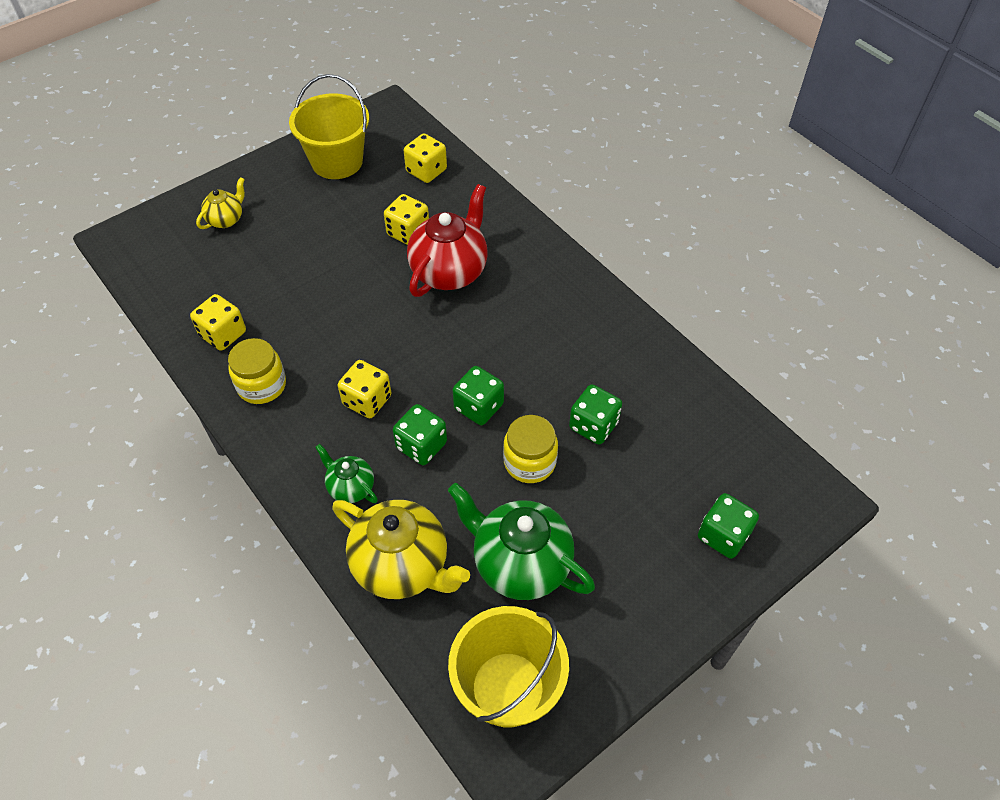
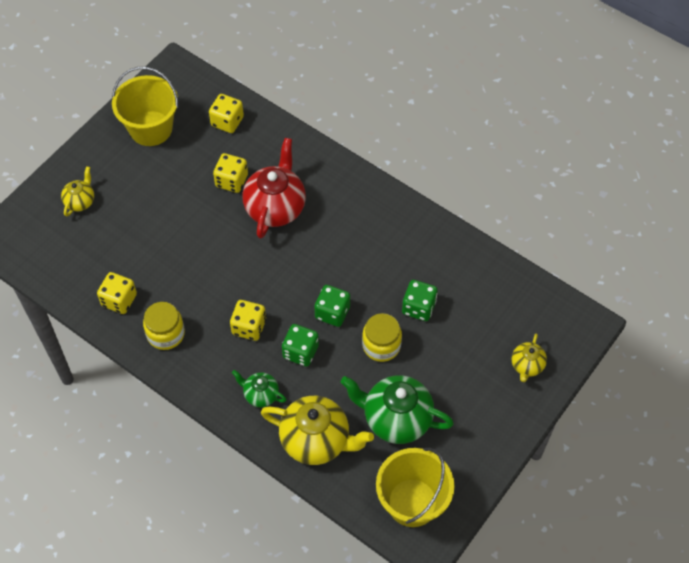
camera: 15 degrees left, 5 degrees up
(723, 535) = (527, 366): green dice -> yellow teapot

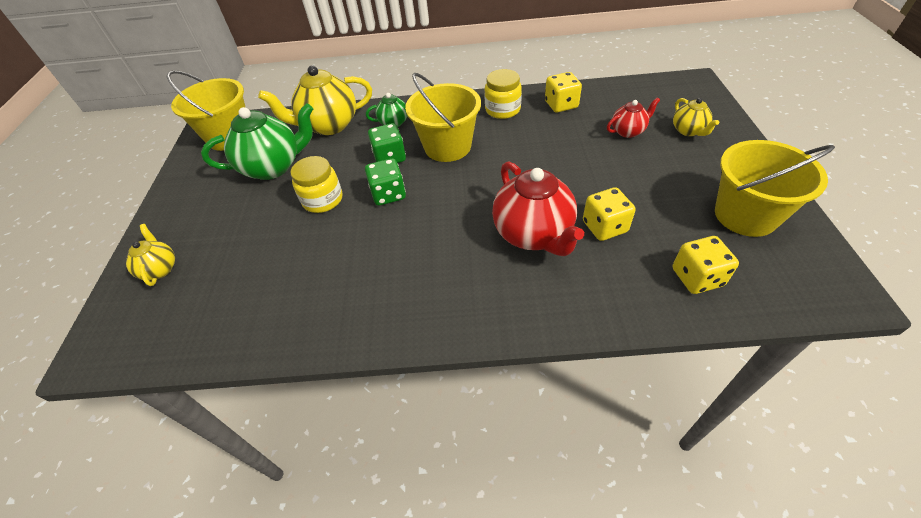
camera: 145 degrees right, 10 degrees down
(115, 234) = (628, 131): none -> red teapot
(249, 327) = (447, 146): yellow dice -> yellow bucket
(418, 307) = (307, 247): green dice -> none

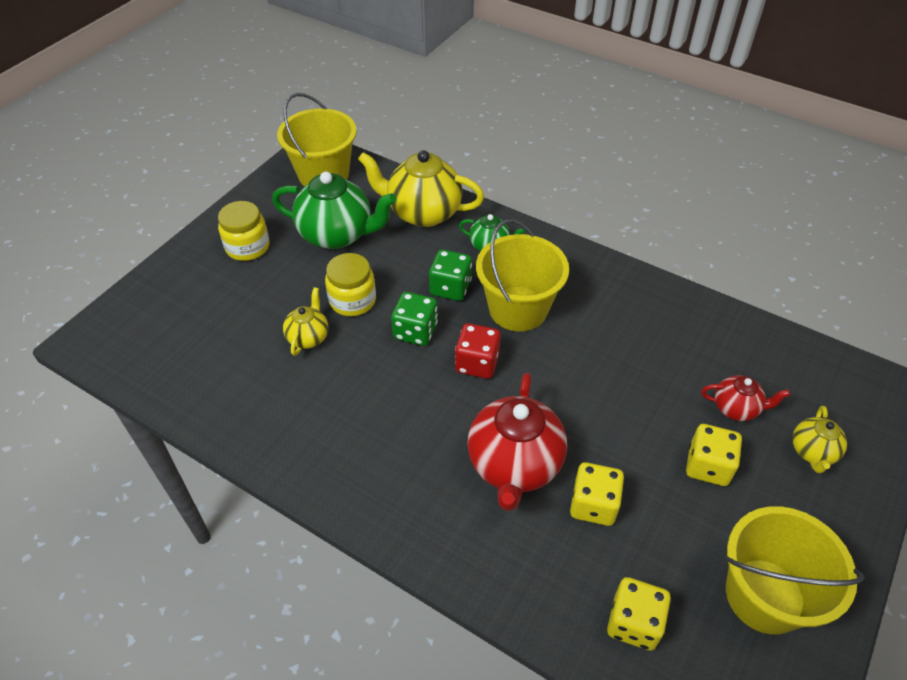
camera: 30 degrees right, 0 degrees up
(160, 269) = (177, 291): yellow teapot -> yellow teapot (308, 337)
(450, 190) = (477, 363): none -> red dice
(502, 110) = (617, 295): yellow jar -> yellow jar (247, 247)
(561, 105) = (691, 327): yellow dice -> yellow dice (708, 466)

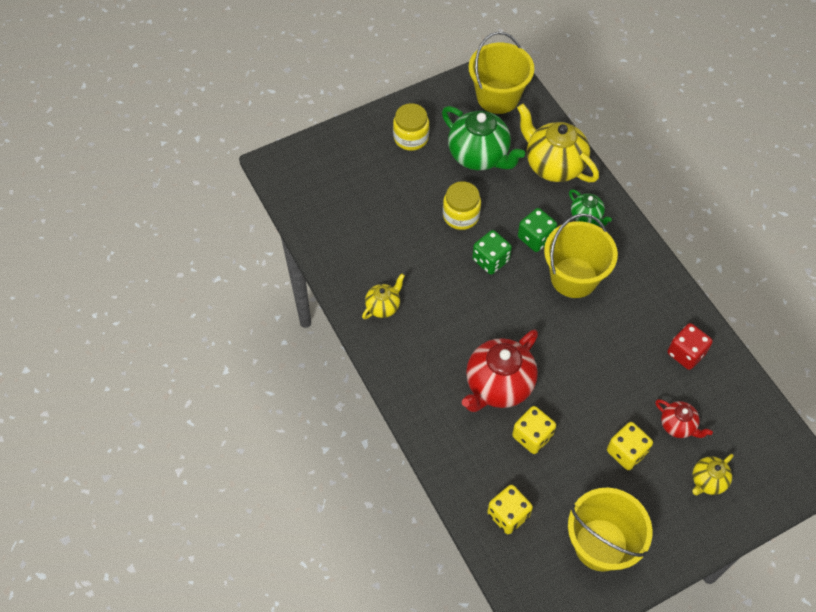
camera: 30 degrees right, 10 degrees up
(308, 337) = (416, 230): yellow teapot -> yellow teapot (383, 306)
(477, 363) = (518, 304): red dice -> red dice (686, 353)

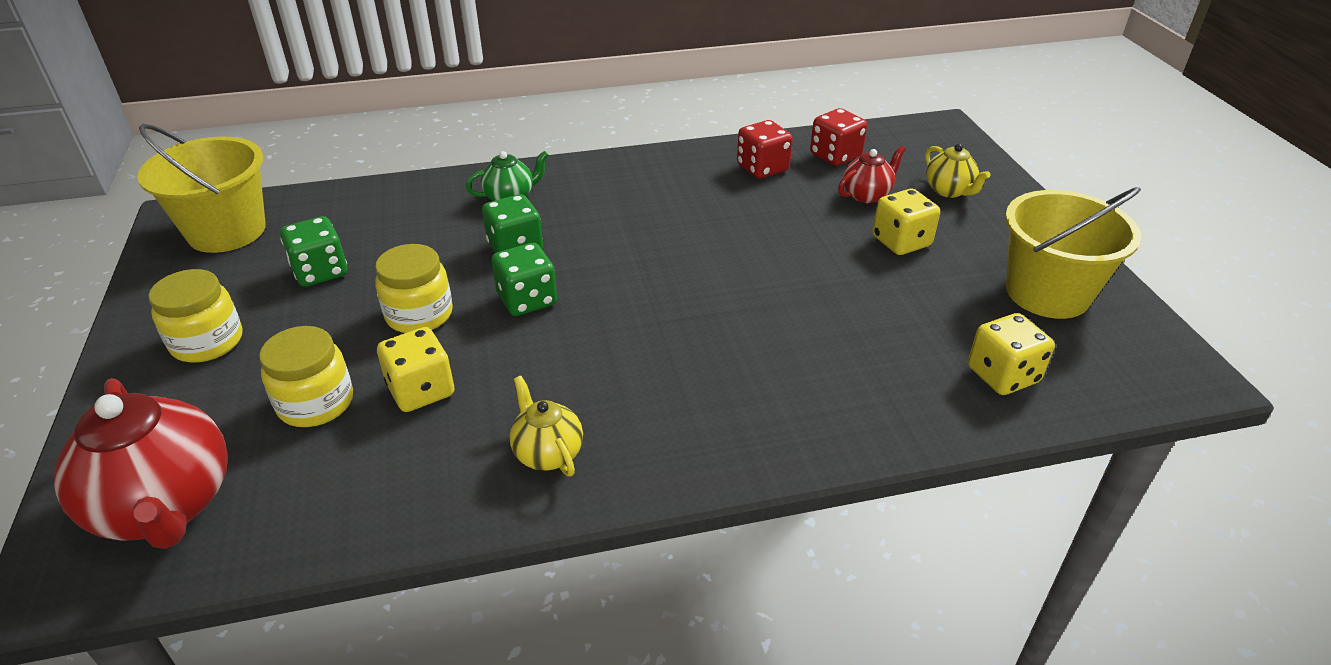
camera: 75 degrees left, 20 degrees down
(385, 201) = (316, 403): none -> yellow jar
(479, 156) = (320, 272): green teapot -> green dice
(498, 386) = (765, 339): red teapot -> red teapot (166, 506)
(532, 436) = (863, 321): yellow dice -> yellow dice (421, 390)
(553, 165) = (400, 206): yellow teapot -> none
(574, 277) = (604, 228): yellow bucket -> none
(725, 399) = (835, 155): none -> red dice

